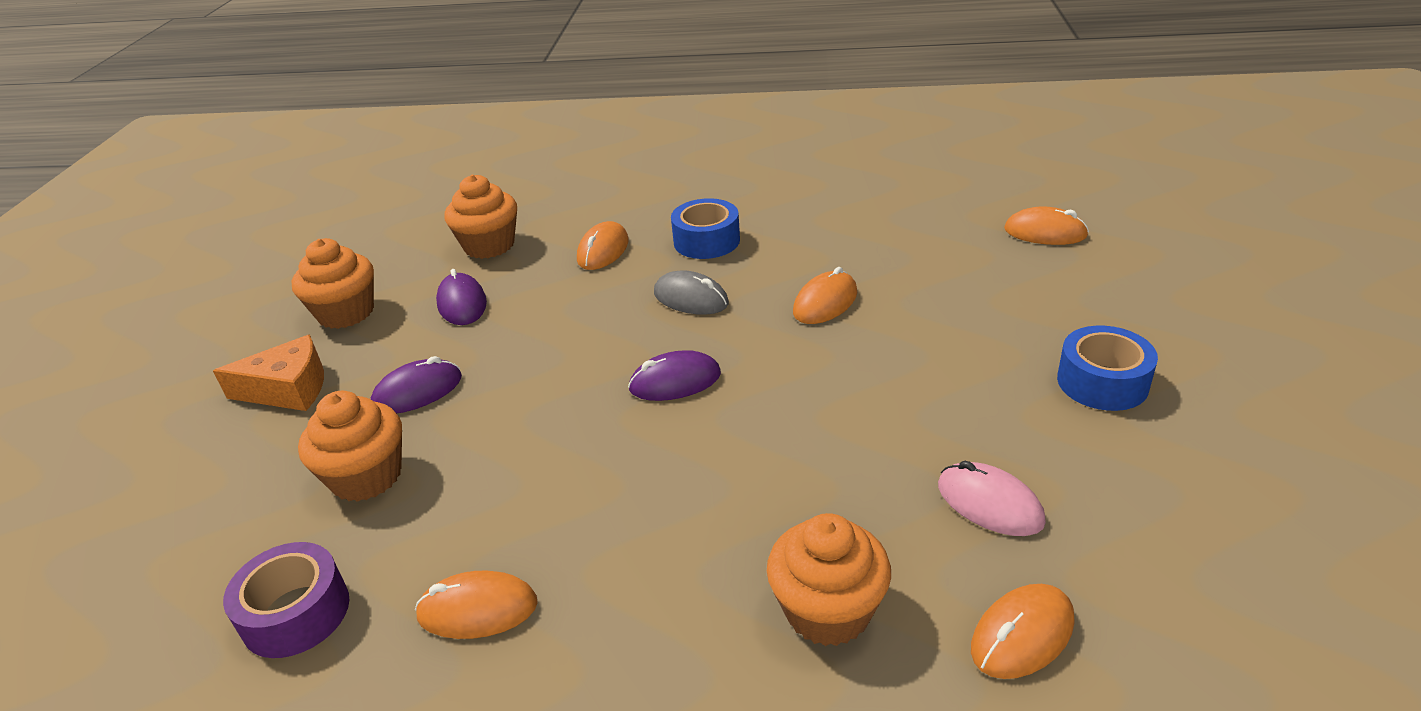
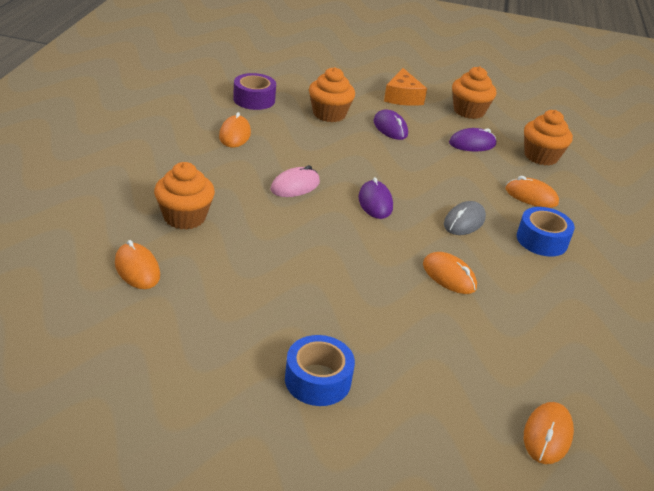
camera: 90 degrees right, 0 degrees up
(989, 504) = (226, 287): pink mouse -> pink mouse (295, 186)

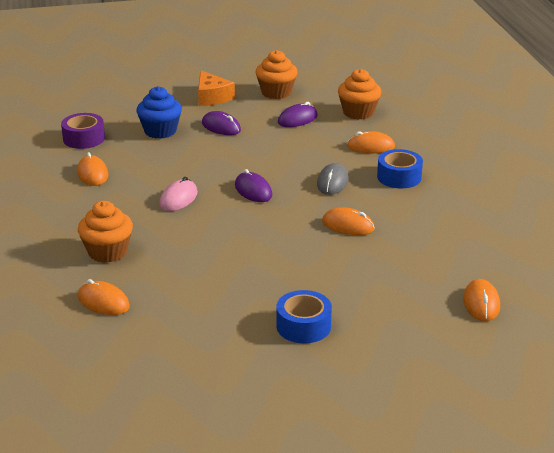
camera: 20 degrees left, 5 degrees down
(329, 114) = (160, 131): orange cupcake -> blue cupcake

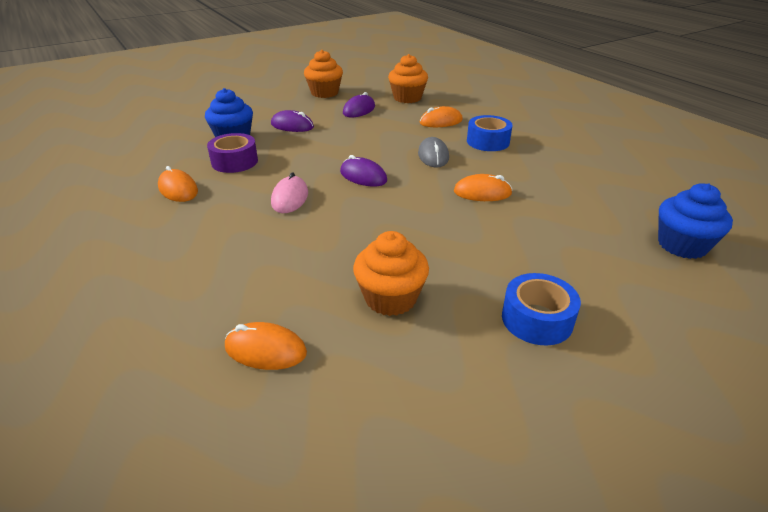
camera: 20 degrees left, 5 degrees up
(84, 139) = (153, 156): purple tape -> purple tape (234, 162)
(107, 252) = (238, 277): orange cupcake -> orange cupcake (390, 298)
(212, 97) = (268, 104): orange cheese -> none
(481, 303) = (682, 245): orange mouse -> blue cupcake

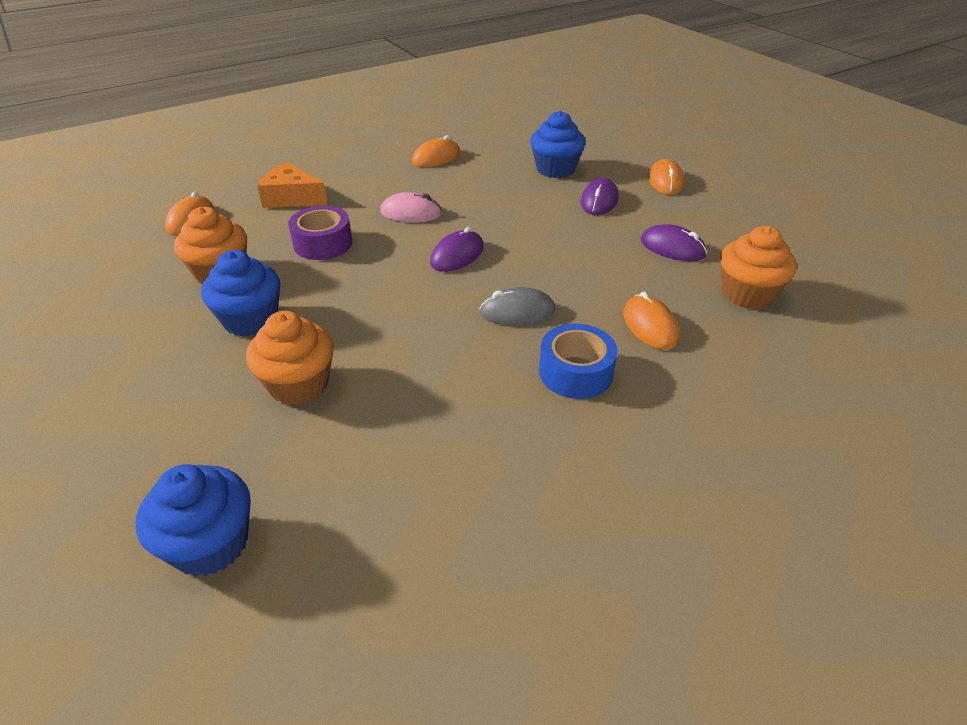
camera: 90 degrees right, 5 degrees up
(234, 162) = (494, 176): purple tape -> purple tape (323, 243)
(234, 272) = (292, 198): none -> orange cheese
(324, 93) = (731, 217): orange cupcake -> orange cupcake (299, 384)
(464, 265) = (250, 320): none -> blue cupcake
(482, 192) = (404, 349): orange mouse -> orange mouse (665, 181)
(537, 319) = (144, 360): blue tape -> none

